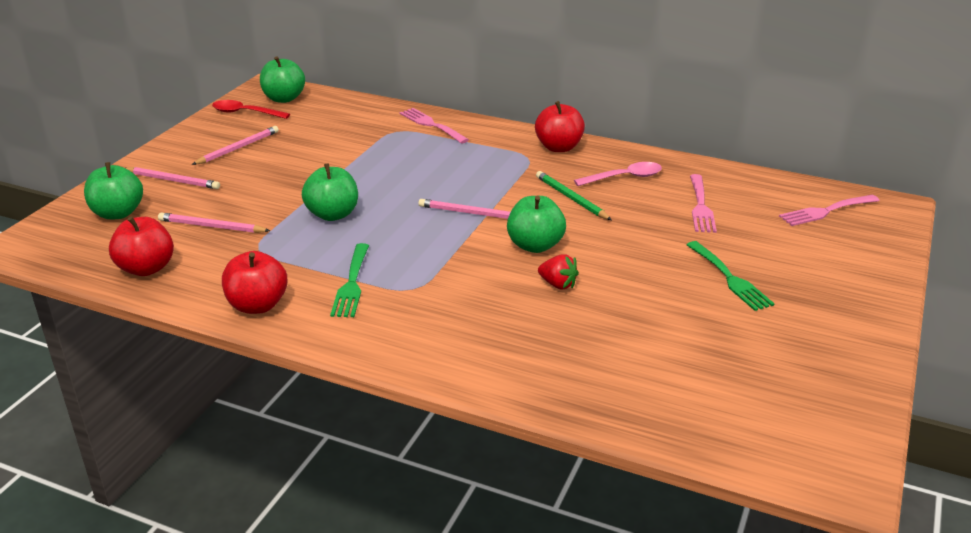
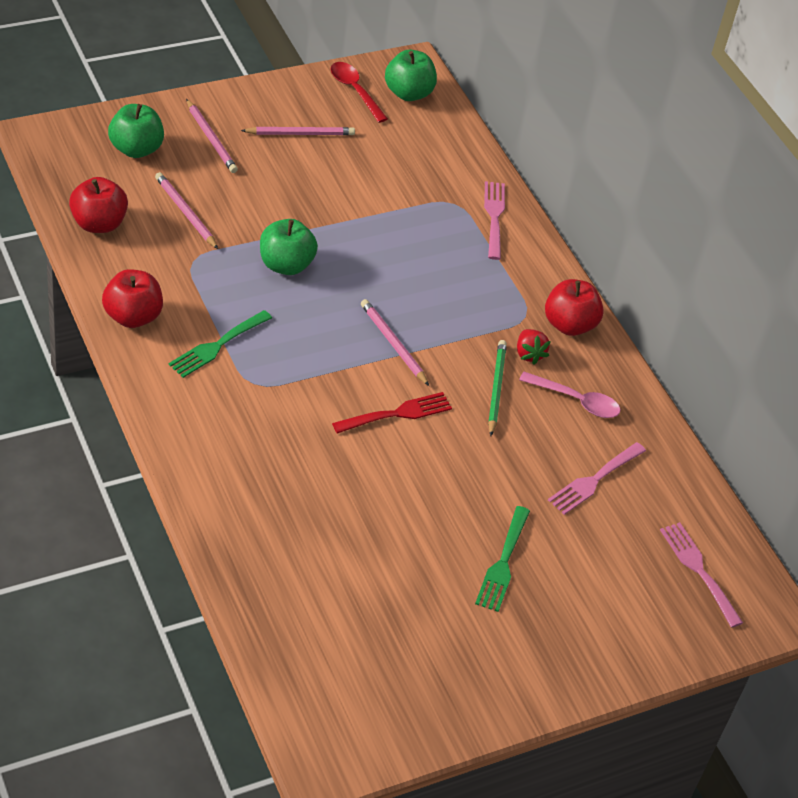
camera: 35 degrees right, 15 degrees up
(535, 245) = (397, 413): green apple -> red fork
(558, 284) = (362, 463): red strawberry -> red strawberry (529, 354)
(826, 211) = (698, 570): pink fork -> pink fork turned 45 degrees clockwise

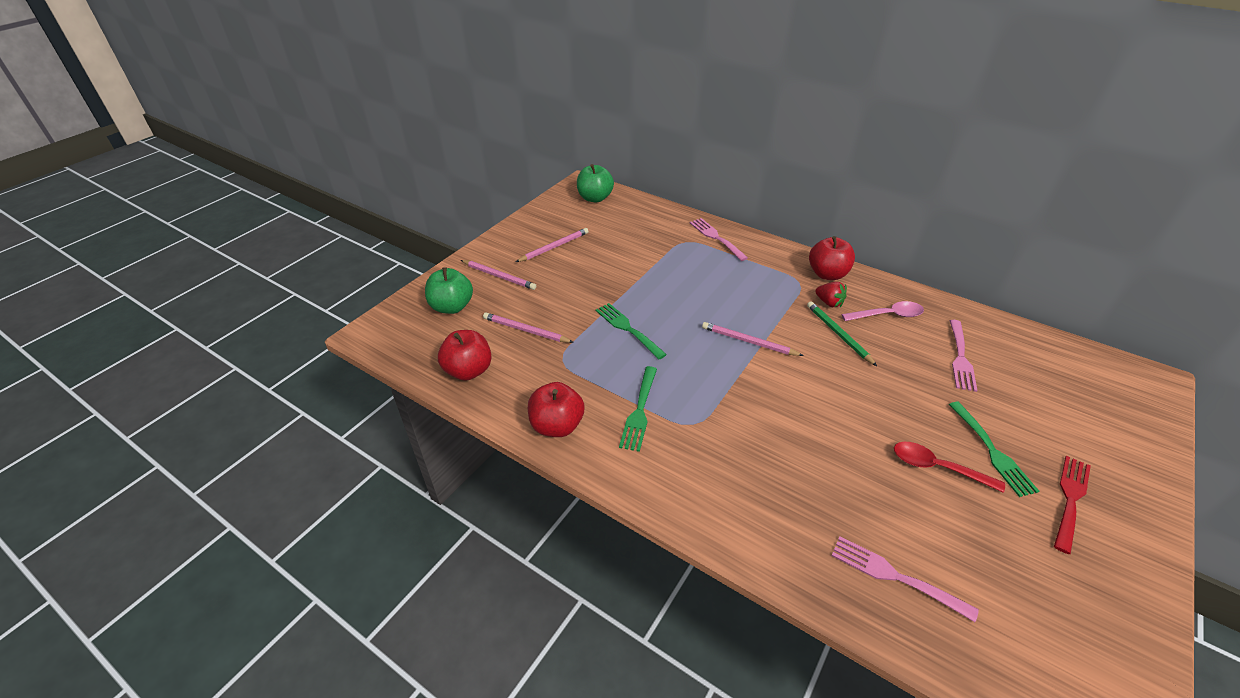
camera: 25 degrees left, 5 degrees down
(286, 265) = (627, 329): green apple -> green fork
(355, 91) = (563, 210): red spoon -> red spoon (937, 467)
(397, 413) = (805, 386): red fork -> red fork (1070, 499)
(698, 570) = (1084, 378): pink fork -> pink fork (894, 576)

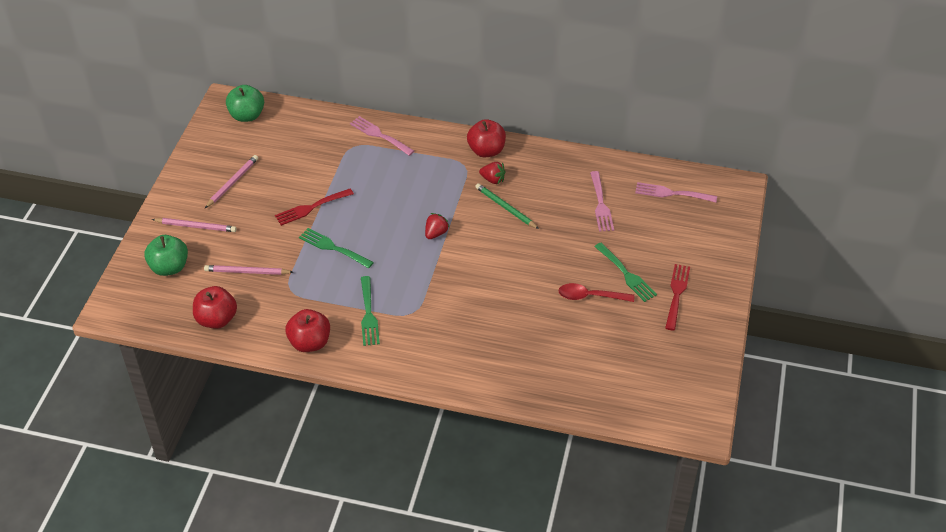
camera: 20 degrees left, 5 degrees up
(621, 285) = (311, 208): none -> red fork
(748, 342) = (436, 233): pink pencil -> red strawberry
(887, 315) = (541, 180): pink spoon -> none
(894, 576) = (569, 375): pink fork -> pink fork (671, 193)

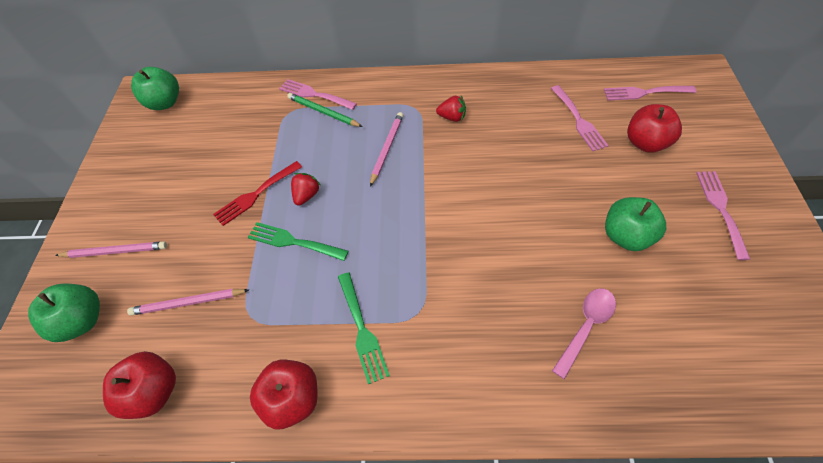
camera: 10 degrees left, 10 degrees up
(232, 182) = (156, 183): pink pencil -> pink pencil (387, 148)
(436, 233) = (411, 194): red strawberry -> red strawberry (306, 195)
(486, 151) = (433, 88): red apple -> red apple (645, 143)
(505, 208) = (478, 146): green pencil -> green pencil (323, 112)
(529, 345) = (585, 327): none -> pink spoon
(590, 296) = (625, 236): red spoon -> green apple
(626, 274) = (650, 197): green fork -> none
(676, 294) = (720, 209): red fork -> pink fork

